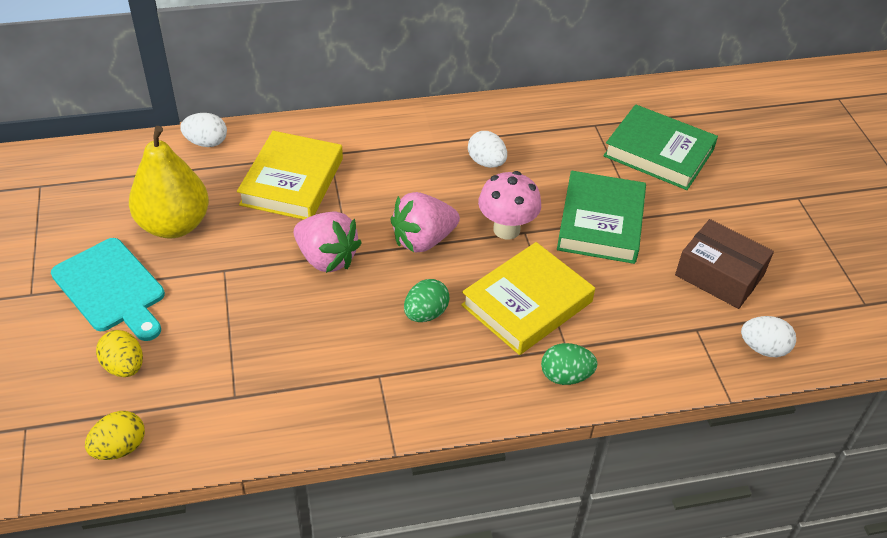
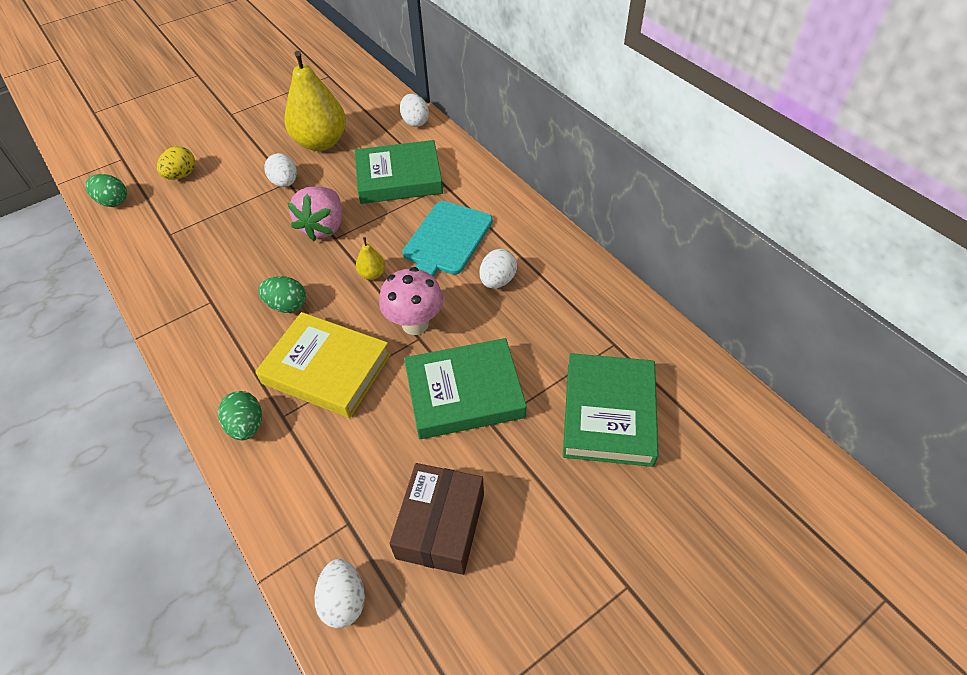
camera: 70 degrees right, 5 degrees up
(111, 288) = (248, 141): turquoise cutting board -> turquoise cutting board (445, 241)
(120, 448) = (113, 202): yellow egg -> green egg
(223, 272) = (285, 182): none -> white egg
(292, 181) = (399, 178): yellow book -> green book
(423, 240) = (372, 274): pink strawberry -> yellow pear

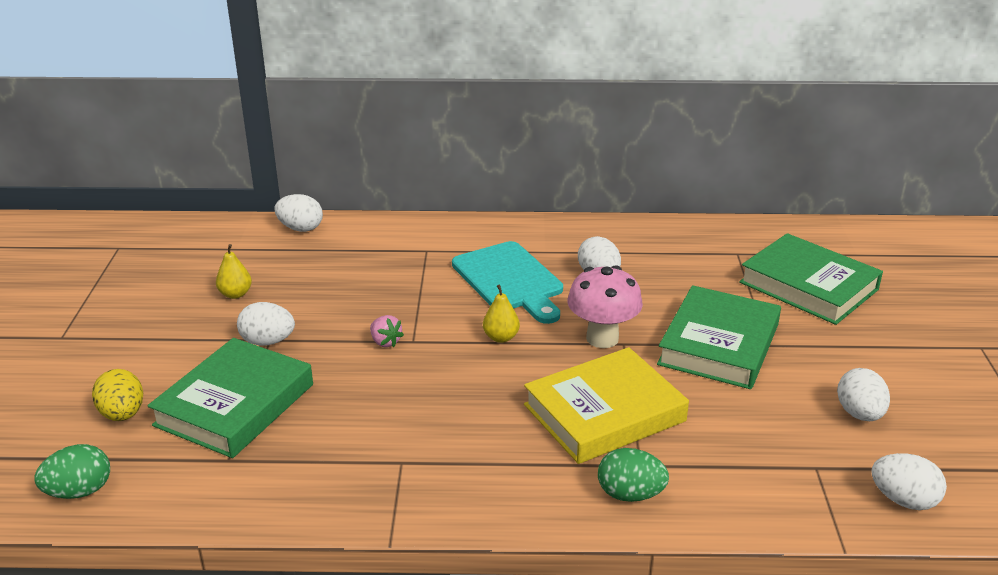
camera: 55 degrees left, 20 degrees down
(287, 305) = (478, 408): green egg -> none
(321, 142) = (235, 294): yellow pear -> yellow pear, size x0.41
(323, 227) = (385, 342): pink strawberry -> pink strawberry, size x0.46
(399, 178) = (376, 270): green book -> green book (235, 405)
(441, 526) = (859, 414): brown box -> white egg

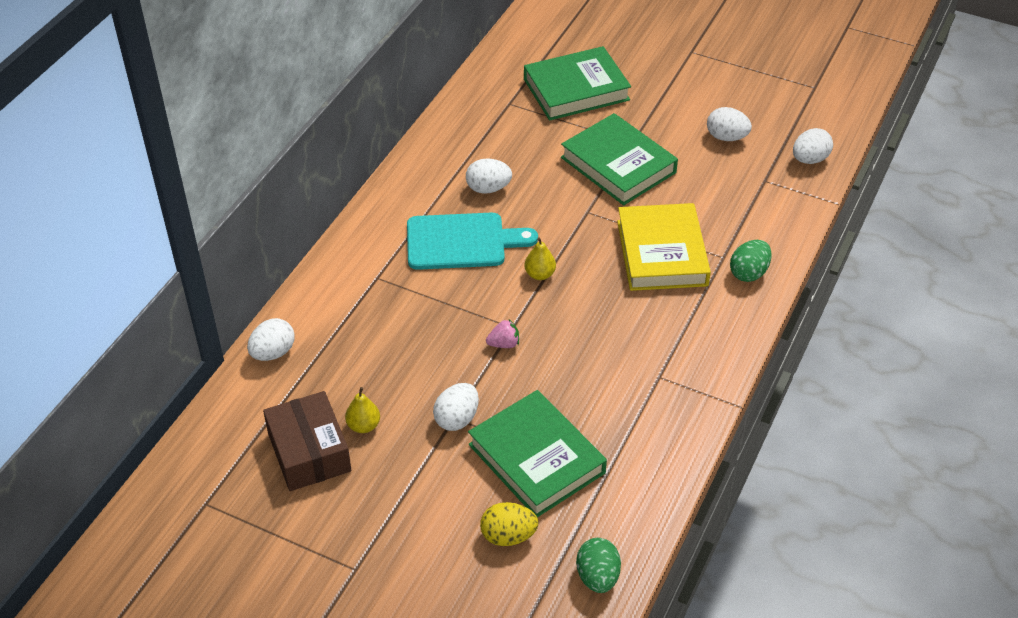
camera: 65 degrees left, 15 degrees up
(192, 276) = (309, 452): none -> brown box
(602, 338) = (575, 220): pink mushroom -> none

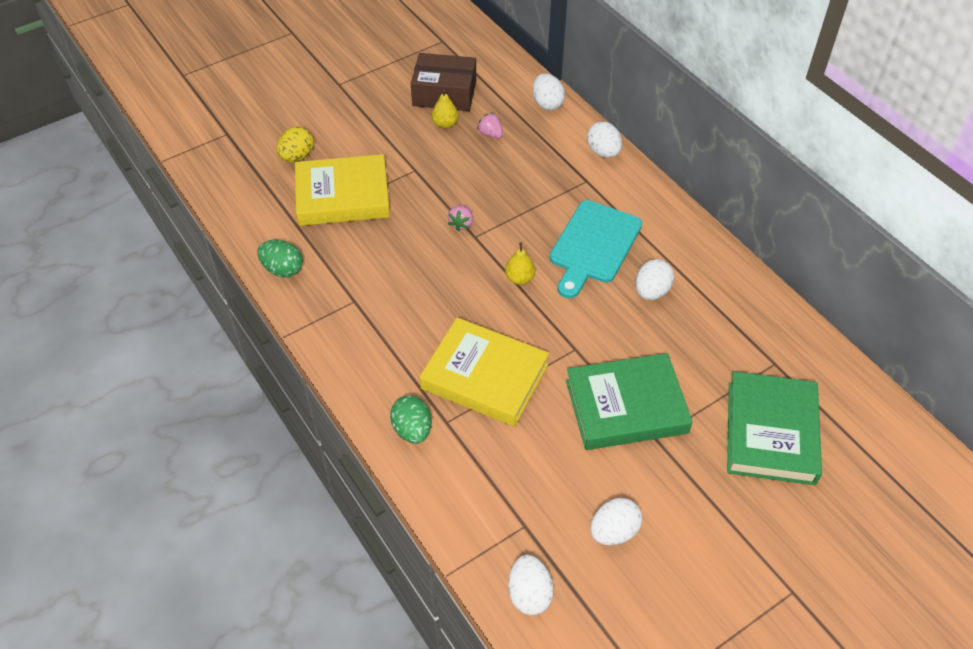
camera: 120 degrees right, 5 degrees up
(355, 379) = (490, 134): none -> pink strawberry
(457, 419) = (412, 170): white egg -> white egg (603, 152)
(536, 459) = (343, 196): green book -> yellow book
(597, 577) = (228, 184): green egg -> green egg (283, 269)

